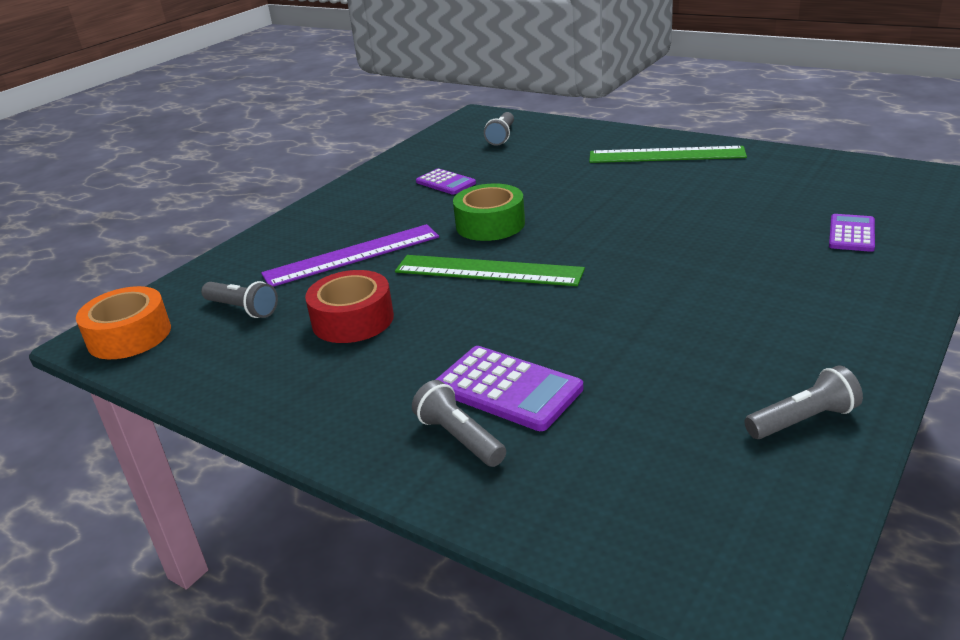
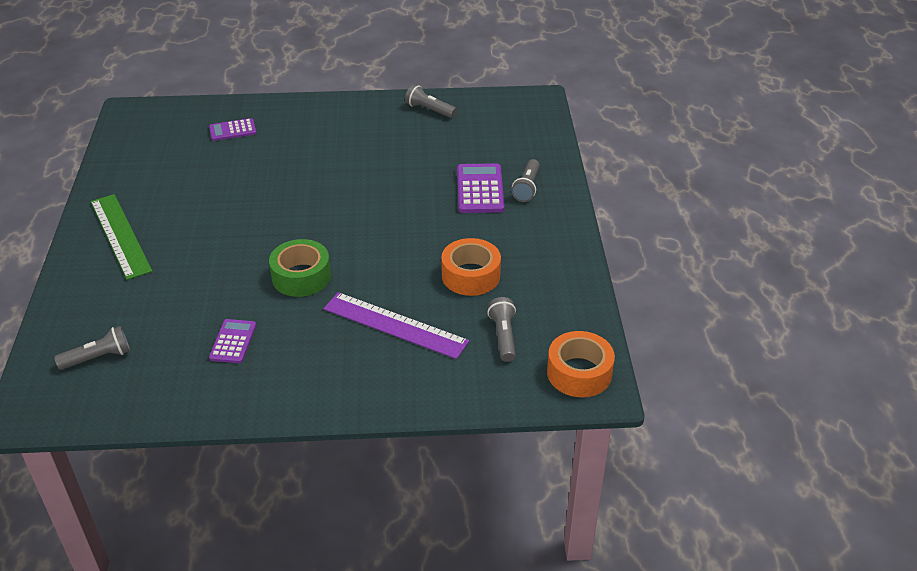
camera: 130 degrees left, 10 degrees up
(353, 320) = (471, 275): red tape -> orange tape
(488, 270) = (369, 247): green ruler -> none

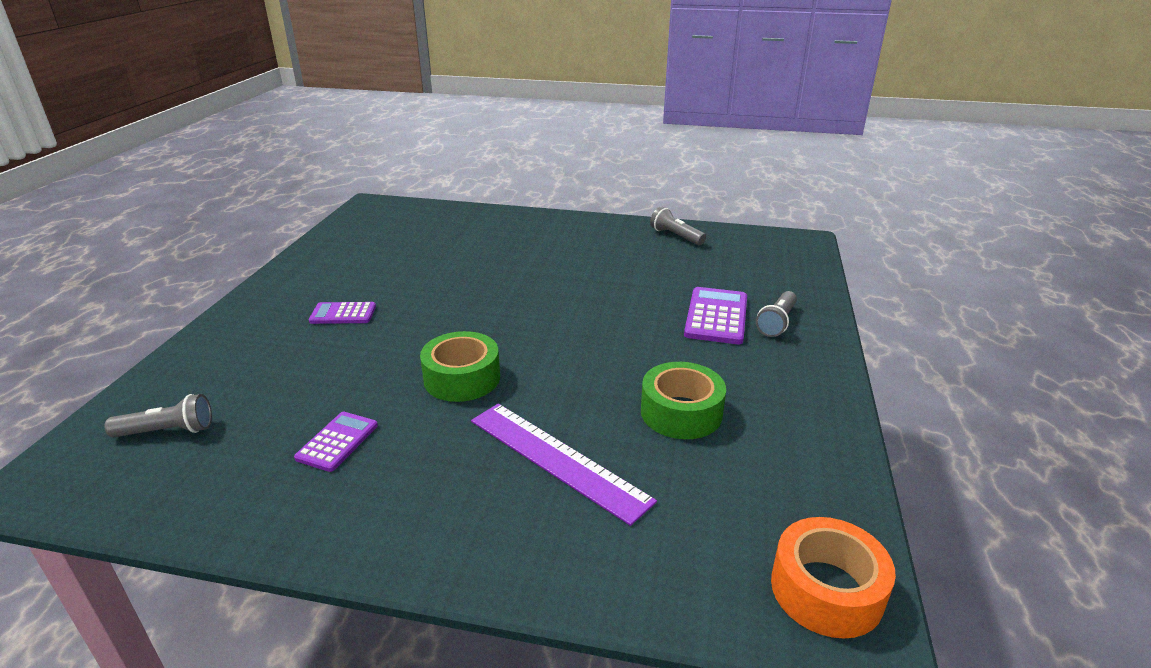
camera: 15 degrees right, 10 degrees down
(120, 235) = (288, 305): green ruler -> none
(232, 130) = (460, 230): purple calculator -> purple calculator (343, 314)
(471, 275) = (681, 412): orange tape -> green tape
(503, 336) = (710, 504): grey flashlight -> none

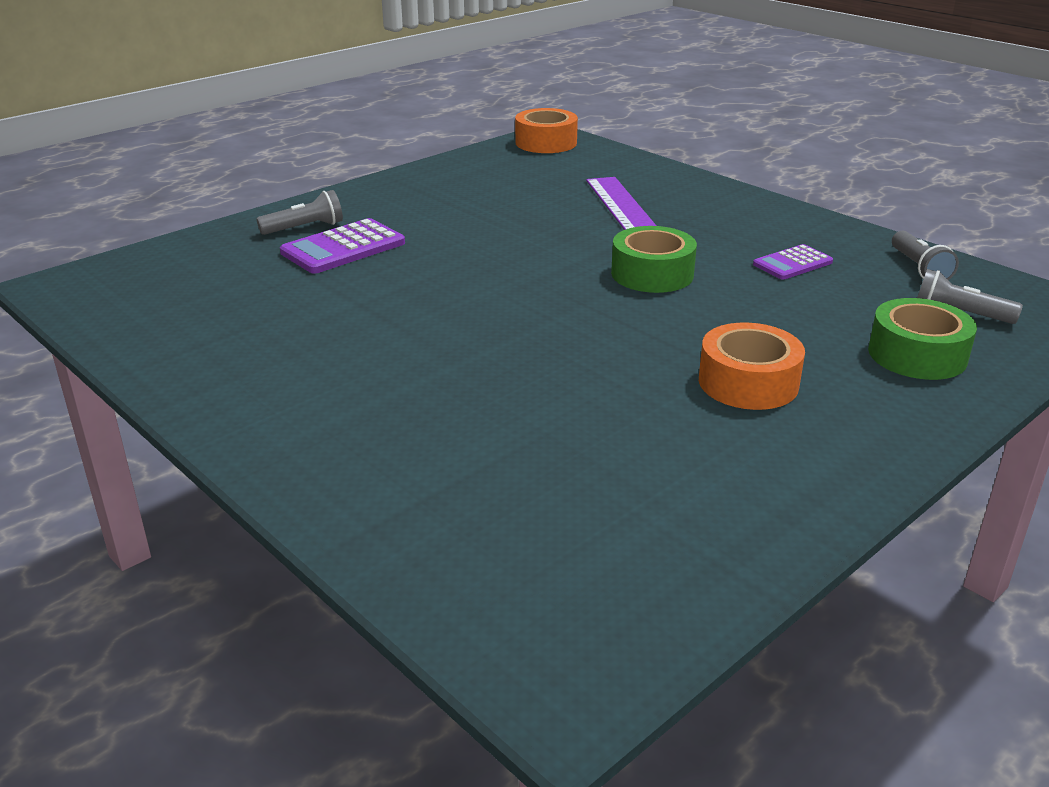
camera: 145 degrees left, 0 degrees up
(343, 314) = (748, 382): purple calculator -> orange tape
(675, 236) = (173, 345): grey flashlight -> grey flashlight (919, 268)
(681, 412) = (501, 206): green tape -> green tape (917, 355)

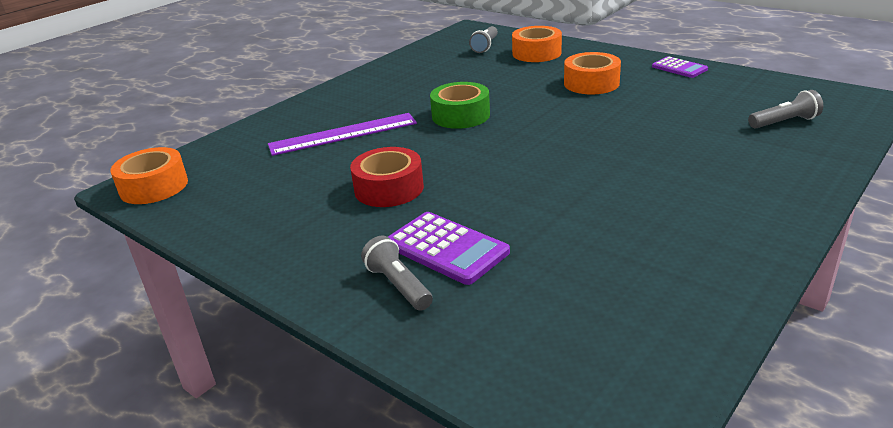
camera: 95 degrees left, 0 degrees up
(476, 229) = (389, 188): none -> red tape
(792, 263) = (431, 80): purple calculator -> purple calculator (679, 68)
(917, 355) = (536, 53): green tape -> orange tape
(919, 268) = (430, 54): grey flashlight -> grey flashlight (784, 122)

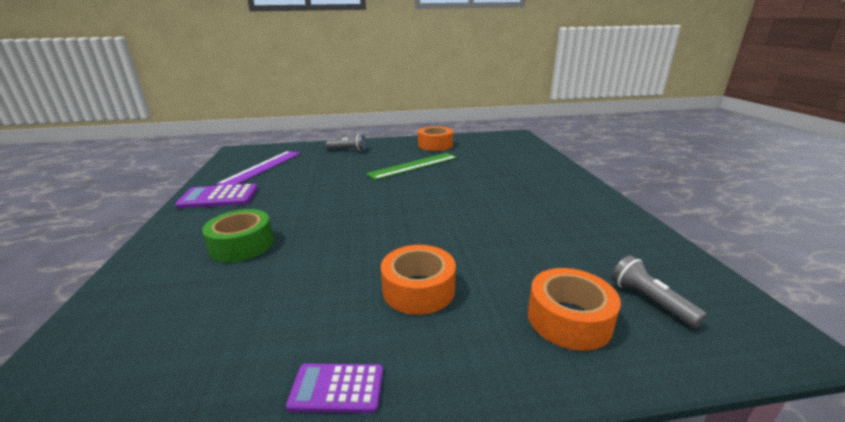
camera: 130 degrees right, 5 degrees down
(154, 187) = (508, 137): orange tape -> orange tape (435, 145)
(343, 134) = (500, 174): purple ruler -> purple ruler (262, 168)
(389, 188) = (413, 166): red tape -> green ruler
(446, 248) = (347, 160): purple calculator -> purple calculator (219, 197)
(461, 115) = (463, 208): green tape -> green tape (242, 245)
(784, 122) = (155, 319): grey flashlight -> none

